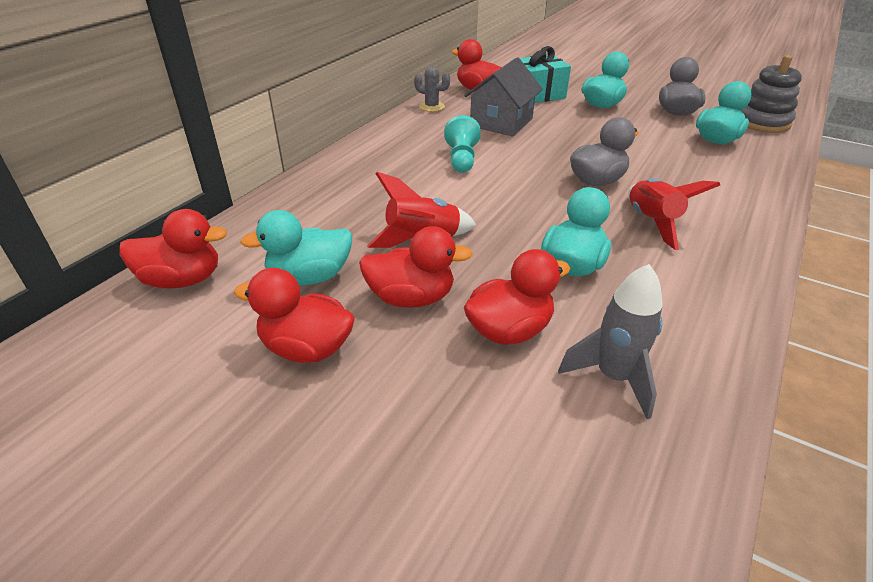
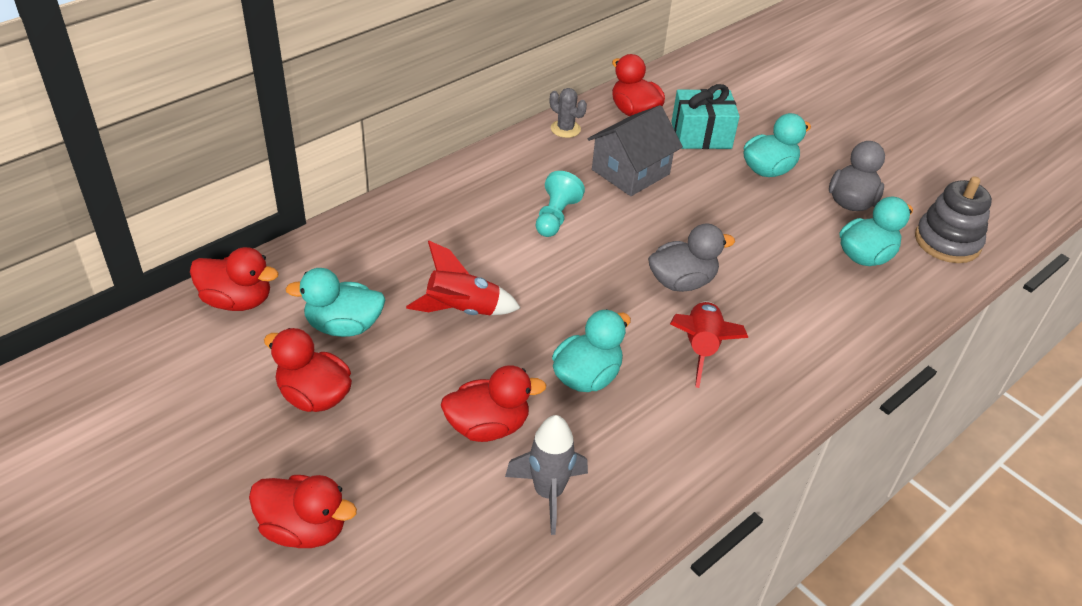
camera: 15 degrees right, 5 degrees up
(411, 298) = (421, 371): red duck -> red duck (304, 528)

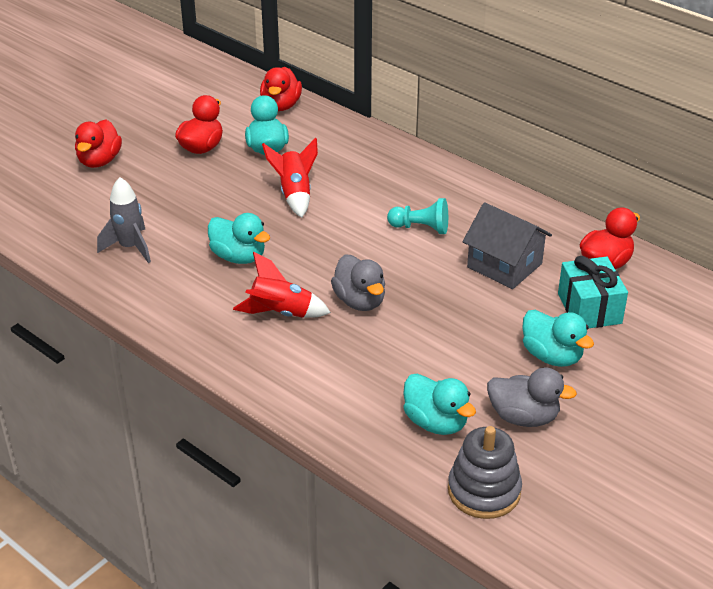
camera: 85 degrees right, 5 degrees down
(488, 426) = (185, 217): red duck -> none
(565, 129) = (553, 223): grey cactus -> none

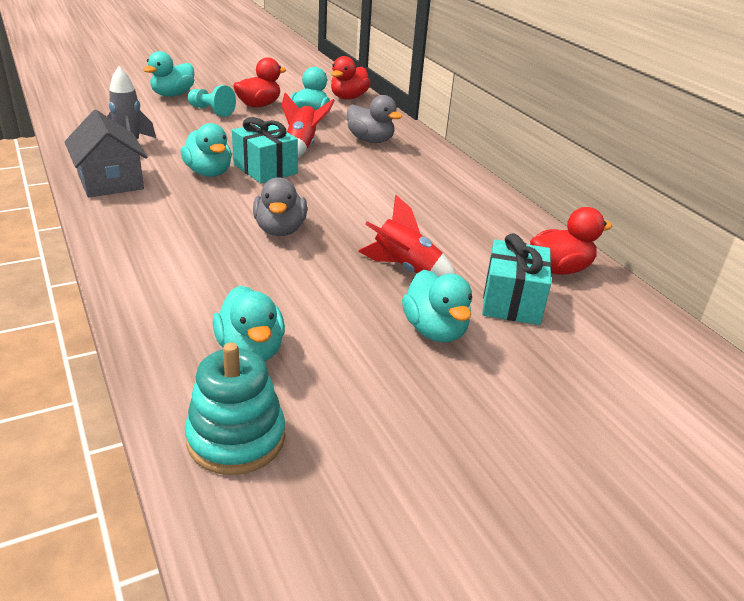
camera: 20 degrees right, 5 degrees down
(99, 161) = (173, 95): red duck -> turquoise duck
(281, 313) = (198, 218): red rocket -> red rocket (405, 269)
(285, 234) = (265, 169): none -> turquoise gift
(421, 228) = (391, 195): turquoise pawn -> turquoise pawn (211, 111)
(484, 491) = (236, 438): grey stacking toy -> turquoise stacking toy
(504, 265) = (448, 242): grey house -> grey house (110, 181)
(523, 417) = (353, 377): grey duck -> grey duck (370, 140)

